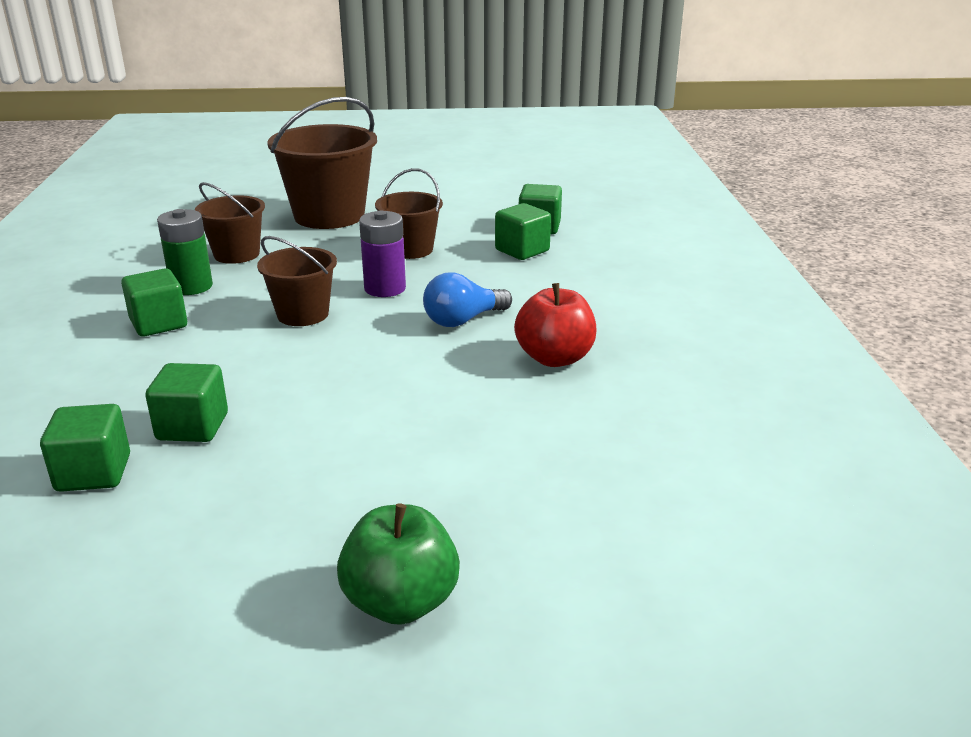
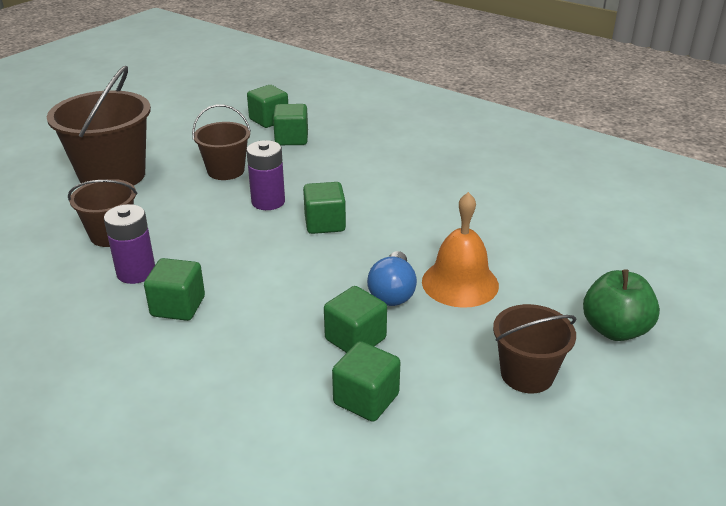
camera: 50 degrees left, 5 degrees up
(191, 286) = (136, 272): green battery -> purple battery
(303, 314) = (257, 244): brown bucket -> brown bucket (527, 374)
(370, 447) = (460, 283): none -> orange bell
(385, 329) = (325, 223): none -> green cube
(463, 320) = (352, 195): blue light bulb -> blue light bulb (392, 292)
(555, 358) = (437, 188): red apple -> none

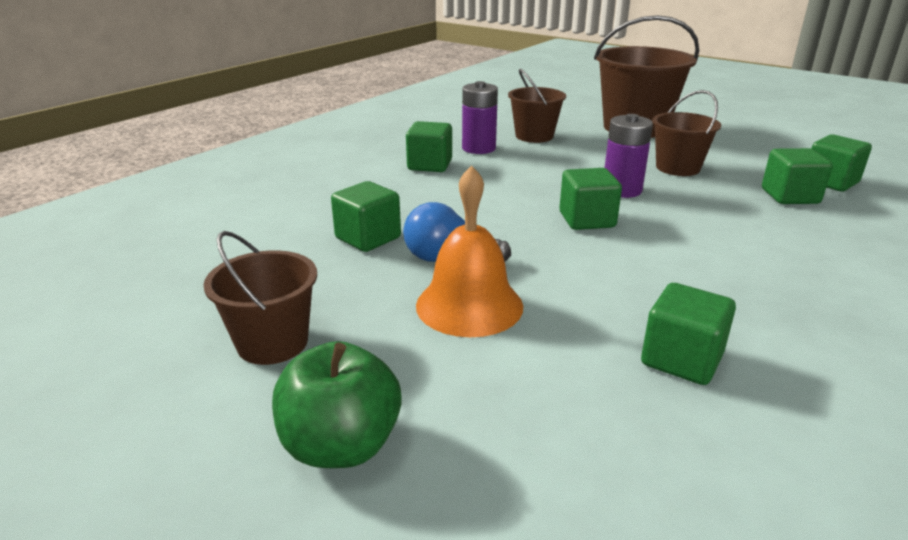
camera: 90 degrees right, 5 degrees down
(366, 399) = (277, 243): green cube -> green cube (681, 359)

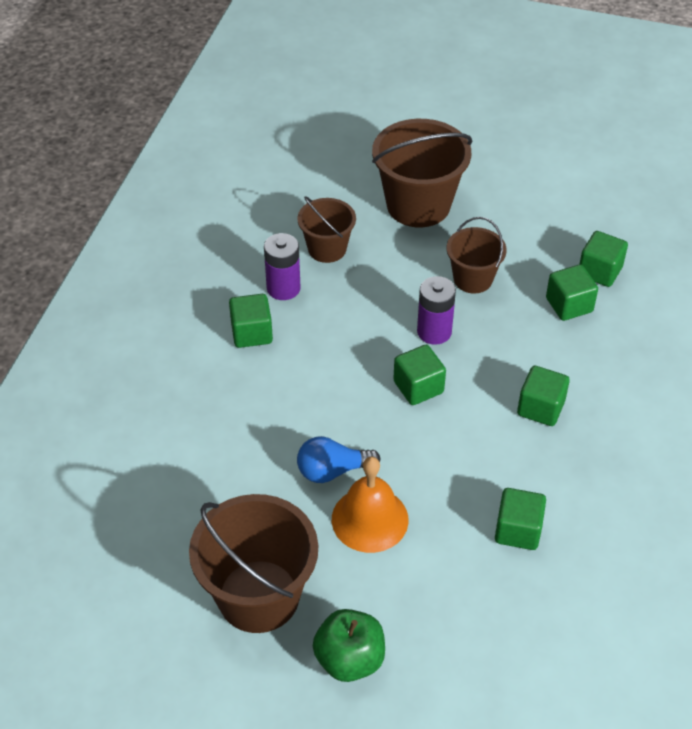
camera: 20 degrees left, 20 degrees up
(272, 343) = (258, 596): brown bucket -> brown bucket, size x1.72
(368, 238) = (257, 462): green cube -> green cube (540, 408)

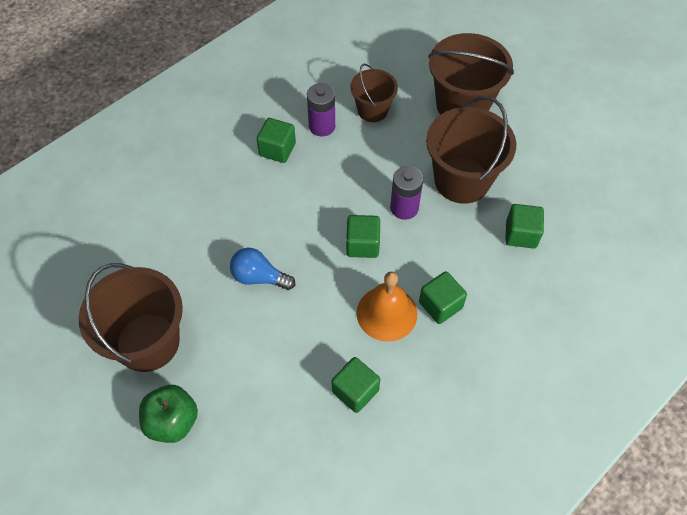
camera: 30 degrees right, 10 degrees up
(370, 519) = (258, 326): orange bell -> orange bell (386, 313)
(473, 279) = (462, 180): brown bucket -> brown bucket, size x1.72
(599, 271) = (565, 219): green cube -> none

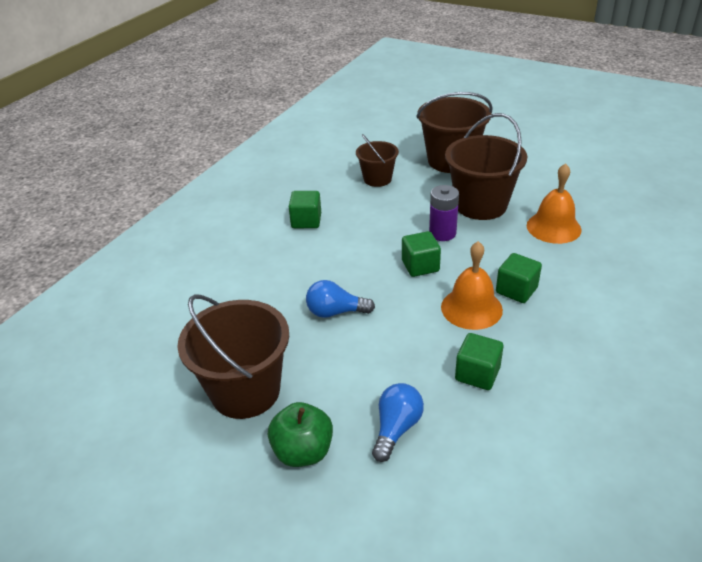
camera: 15 degrees left, 20 degrees down
(259, 425) = (396, 428): none -> blue light bulb
(322, 126) = (338, 198): purple battery -> none
(521, 234) = (553, 227): green cube -> orange bell

